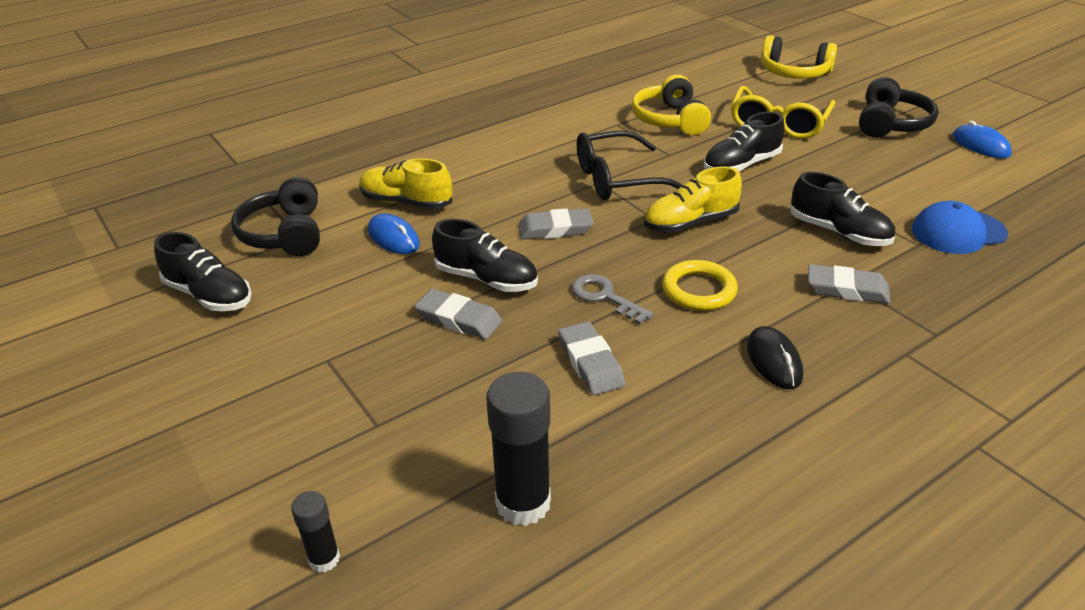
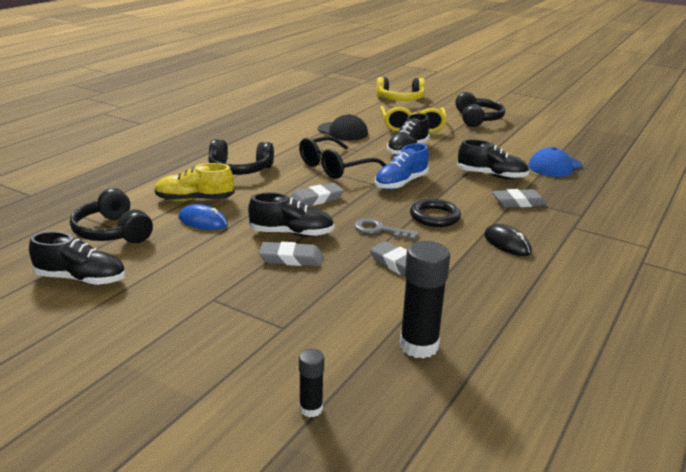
camera: 25 degrees left, 10 degrees down
(491, 164) = (239, 170): none -> black headphones
(669, 120) = (343, 132): yellow headphones -> black cap
(690, 222) = (401, 183): yellow shoe -> blue shoe
(699, 290) = (434, 216): yellow ring -> black ring
(980, 145) = (534, 124): blue mouse -> none

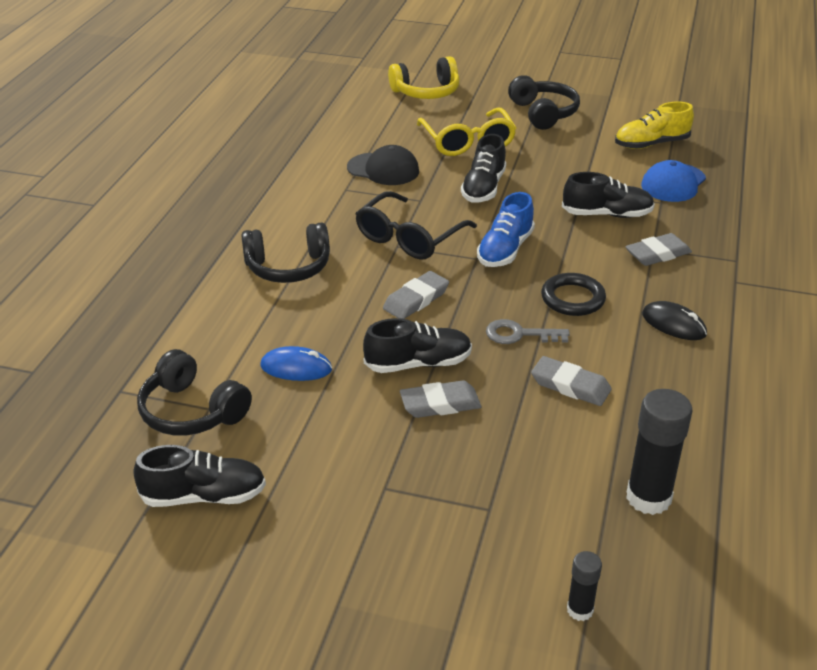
camera: 15 degrees left, 10 degrees up
(194, 200) = (262, 333): yellow shoe -> yellow shoe (651, 144)

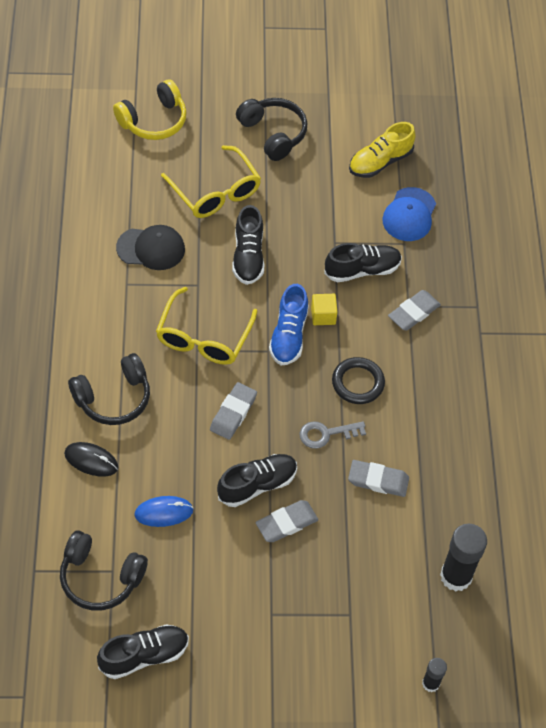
camera: 20 degrees left, 20 degrees up
(409, 237) = (204, 337): black glasses -> yellow glasses
(550, 241) = (323, 315): none -> yellow cube
(673, 324) = (441, 395): black mouse -> black mouse (91, 460)

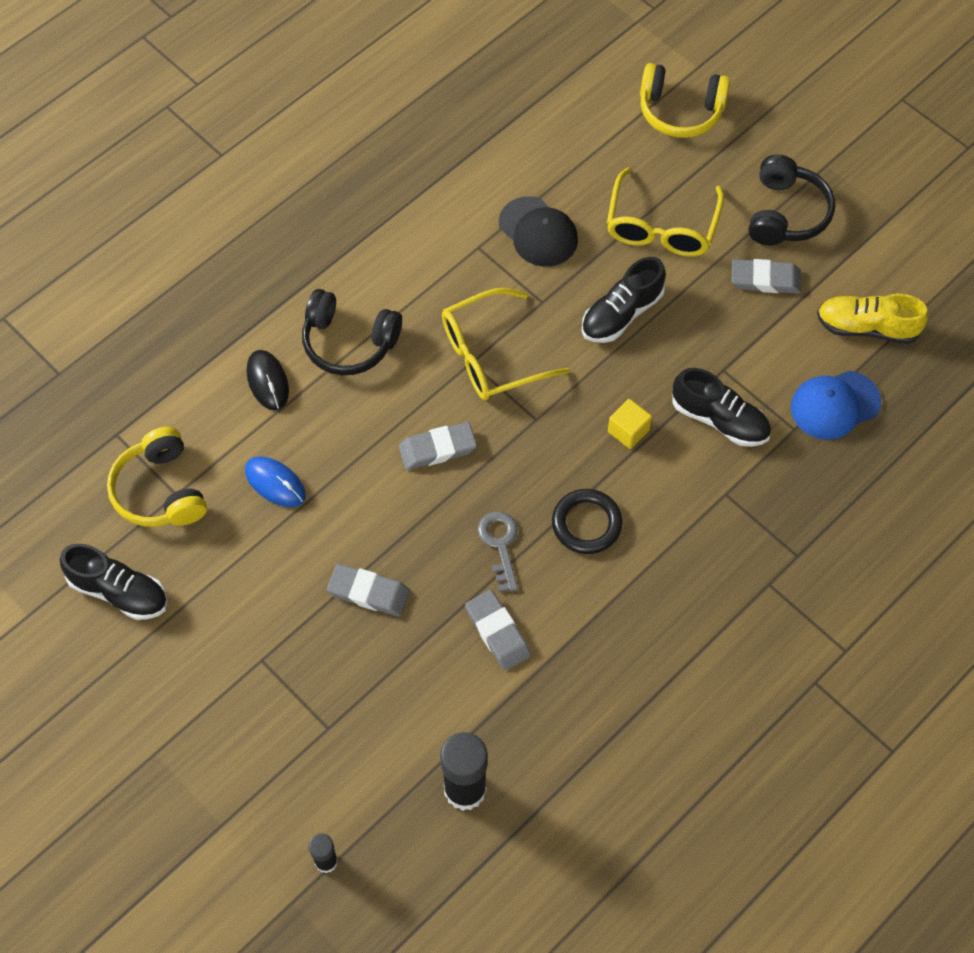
camera: 50 degrees right, 5 degrees up
(100, 578) = (160, 490): black headphones -> yellow headphones
(257, 485) = (383, 534): black shoe -> none
(288, 335) = (572, 421): blue shoe -> none
(326, 434) = (500, 545): grey key -> grey key turned 45 degrees clockwise
(413, 312) = (723, 505): grey eraser -> grey eraser (765, 279)

